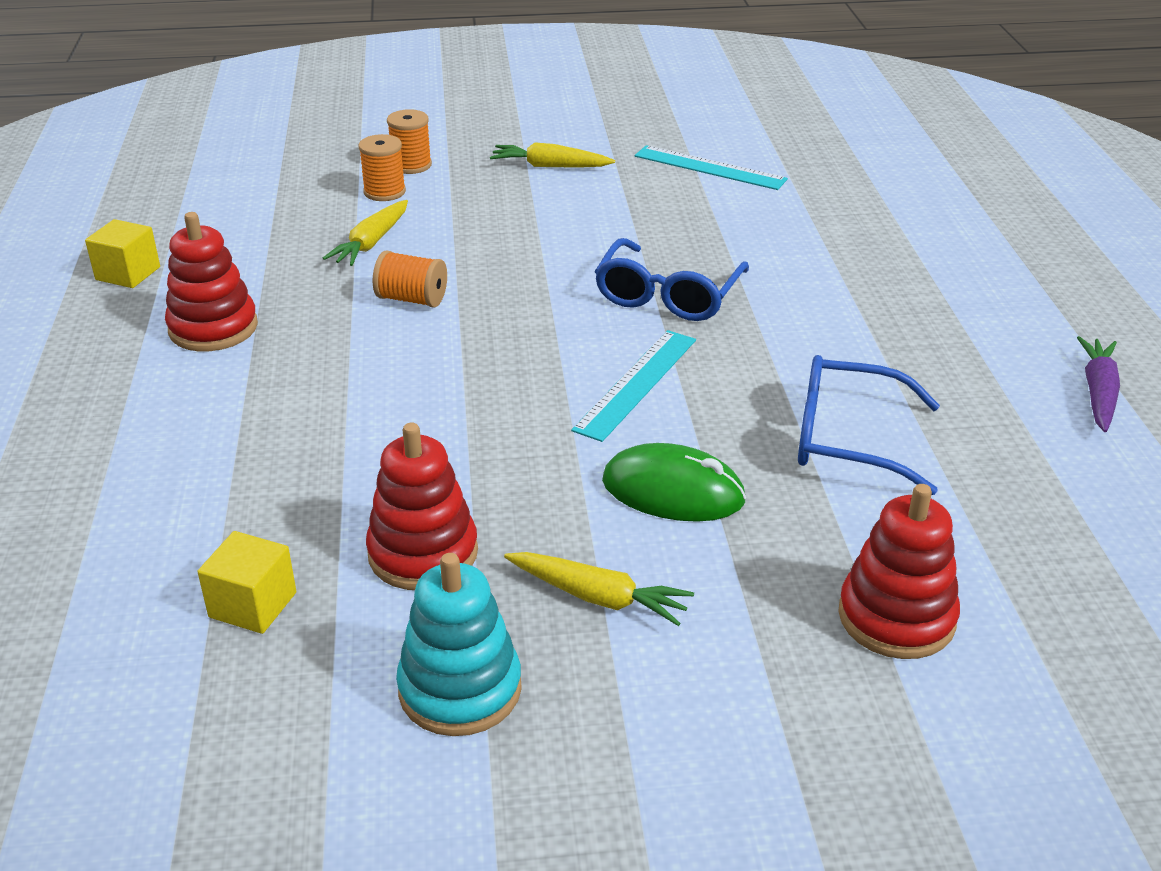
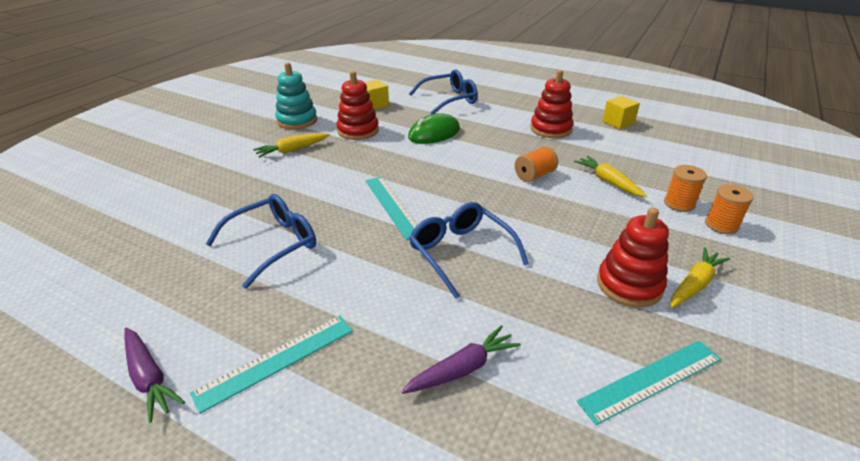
camera: 125 degrees right, 0 degrees up
(136, 497) = (449, 100): none -> blue glasses
(673, 491) = (315, 184): green mouse -> green mouse (434, 133)
(822, 242) = (462, 368): none -> purple carrot
(896, 617) = (185, 198): red stacking toy -> red stacking toy (629, 285)
(966, 334) = (276, 361): none -> turquoise ruler

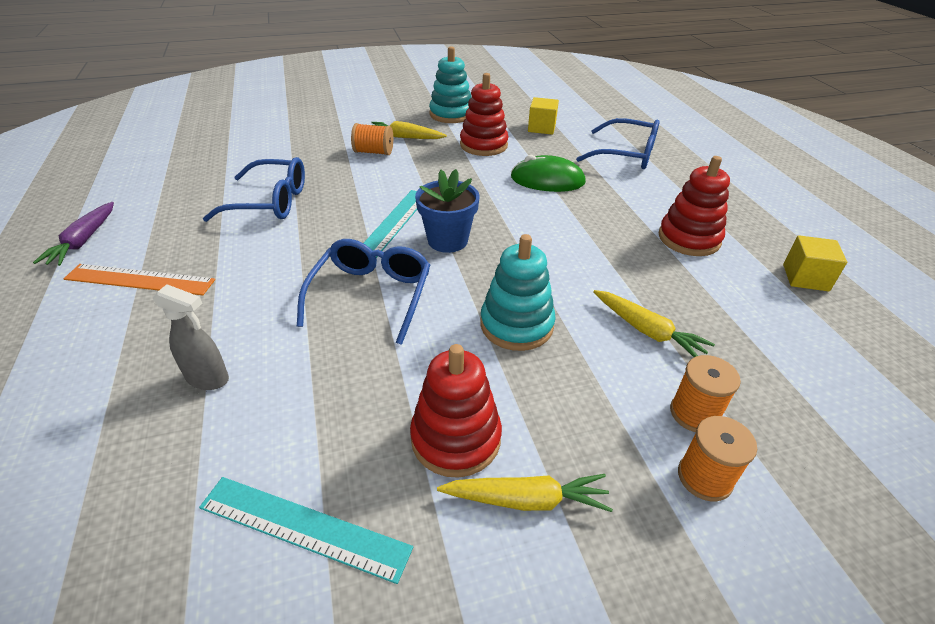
camera: 45 degrees right, 5 degrees up
(276, 361) = (140, 280): turquoise ruler -> orange ruler
(444, 196) = (447, 240): none -> blue flower pot
(462, 368) = (208, 379): purple carrot -> grey spray bottle
(534, 175) = (571, 273): orange spool -> orange spool (373, 152)
(557, 216) = (516, 325): none -> turquoise stacking toy
(608, 181) = (647, 331): yellow carrot -> yellow carrot turned 120 degrees clockwise

